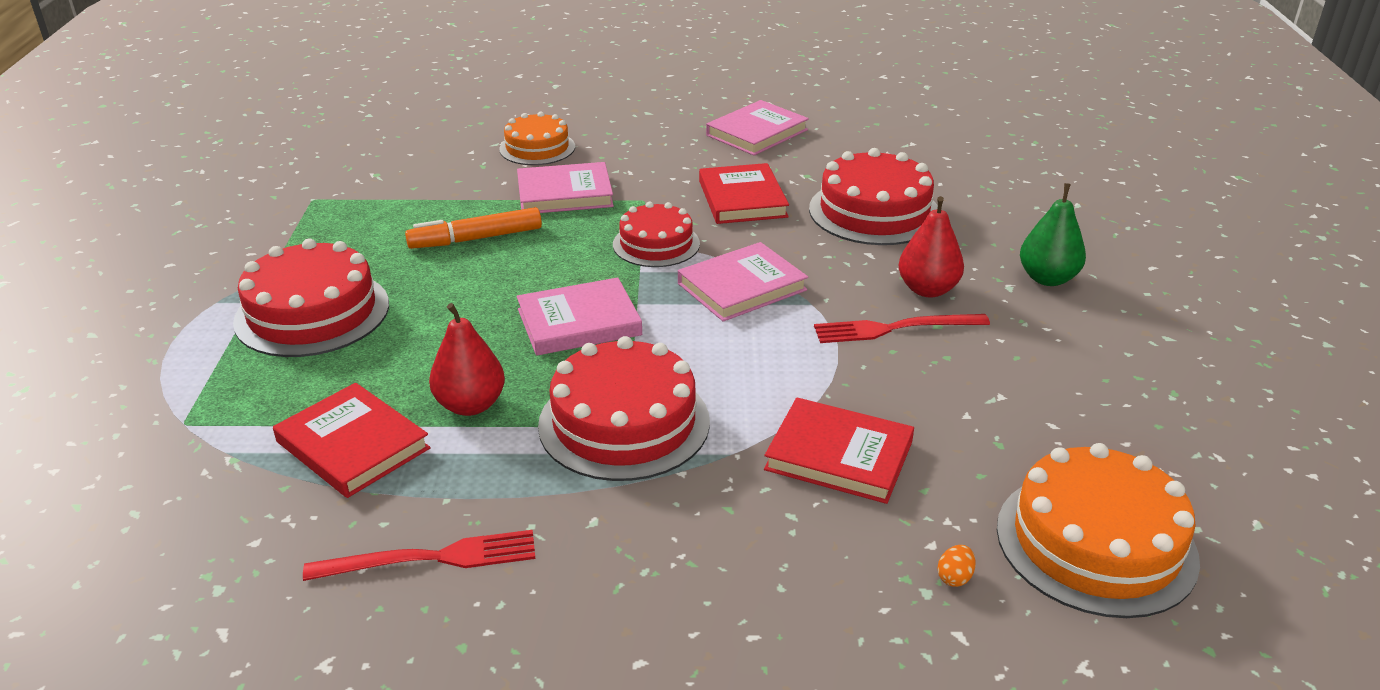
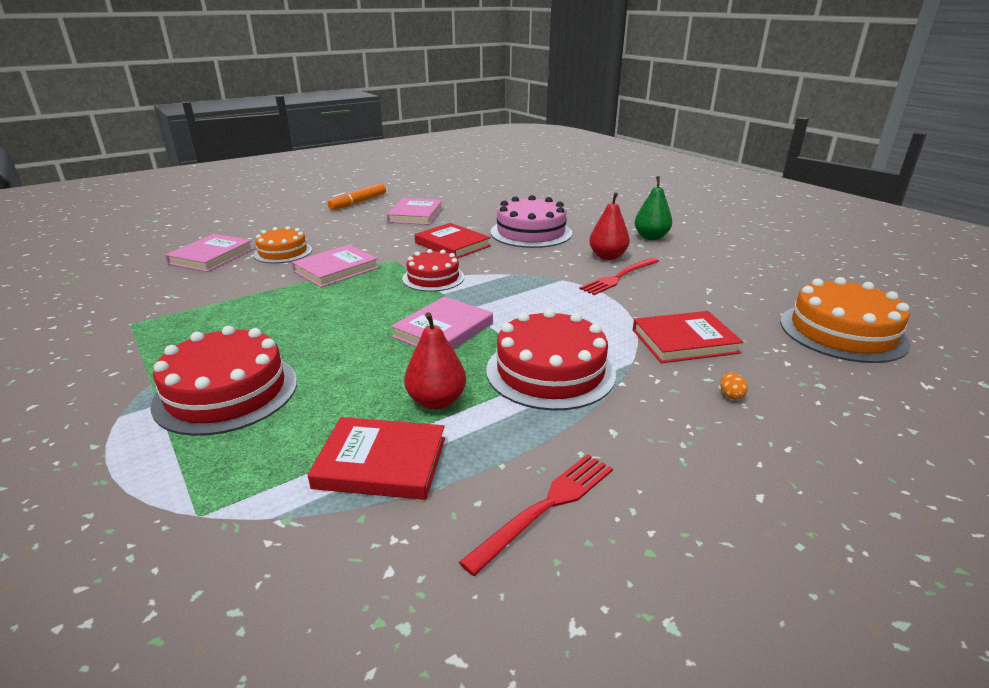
camera: 35 degrees left, 5 degrees down
(476, 239) = (305, 309): orange marker -> orange marker (358, 202)
(742, 287) = (514, 283): pink book -> pink book (212, 256)
(874, 212) = (531, 232): red cake -> pink cake
(954, 577) = (820, 372): orange egg -> orange egg (730, 395)

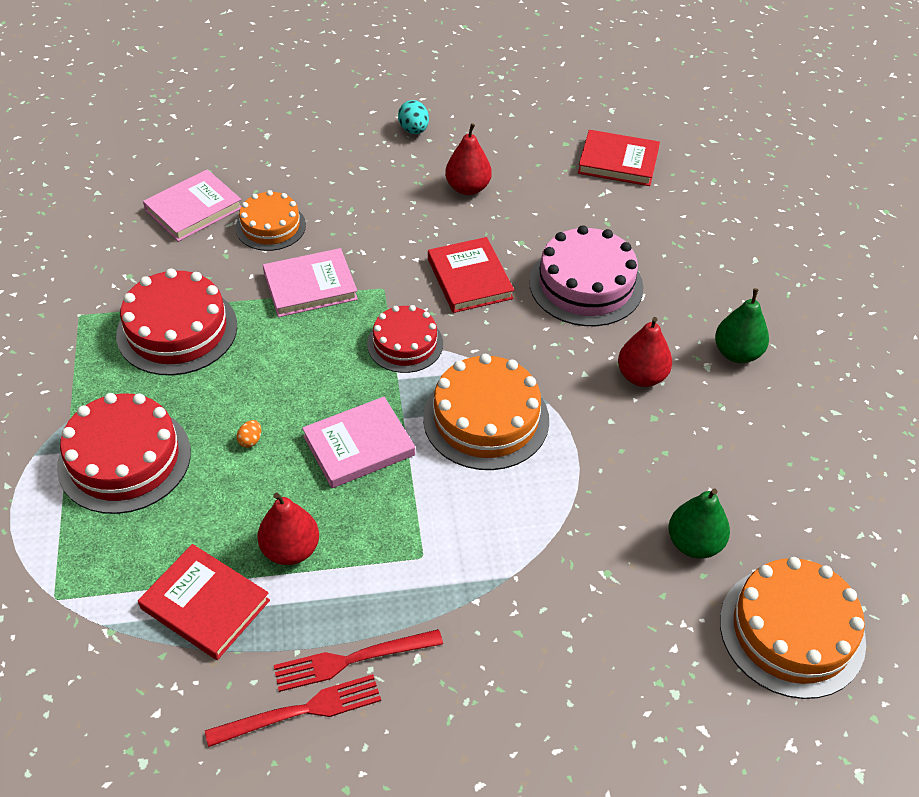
camera: 25 degrees right, 20 degrees up
(358, 202) = (414, 130): orange marker -> turquoise egg
(416, 215) = (468, 188): pink book -> red pear
(527, 295) = (486, 419): none -> orange cake
(550, 371) = (420, 554): red cake -> red cake (177, 330)
(619, 277) = (620, 425): red fork -> red fork (352, 660)
(684, 341) = (594, 568): red book -> red book (618, 162)
(730, 312) = (694, 543): none -> green pear
(730, 395) = (567, 665): orange egg -> orange egg (250, 440)

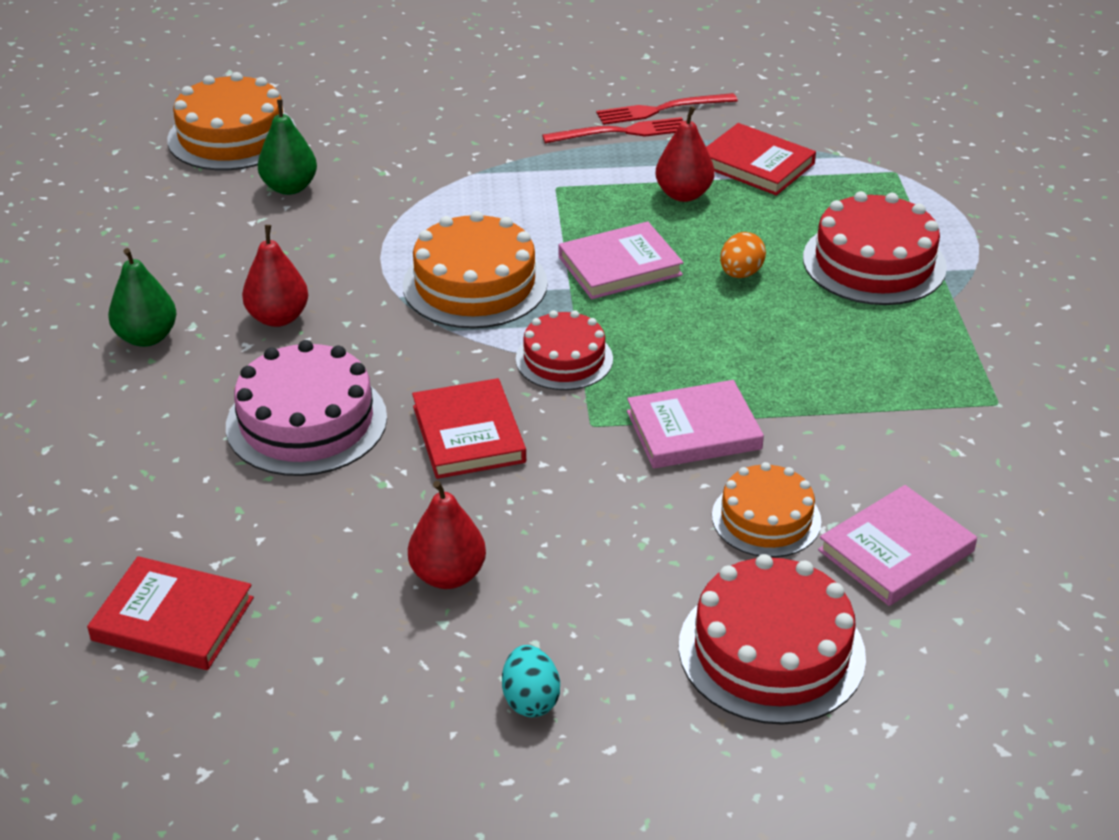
camera: 175 degrees left, 10 degrees down
(177, 330) = (861, 382): red cake -> red cake (771, 651)
(250, 440) = (740, 273): orange egg -> orange egg, size x1.72

